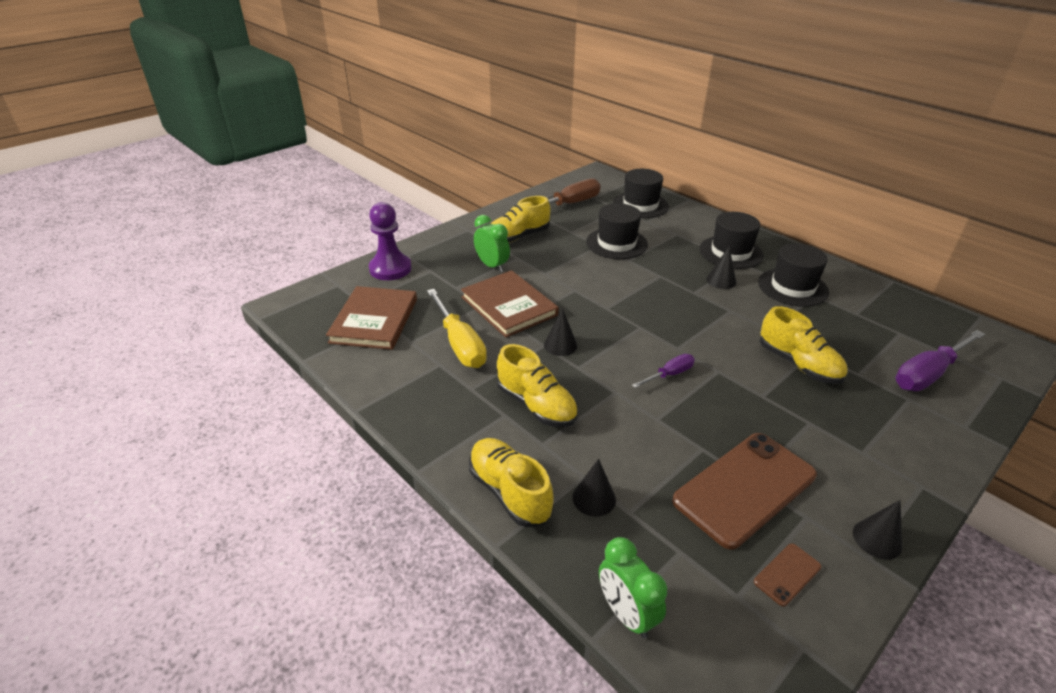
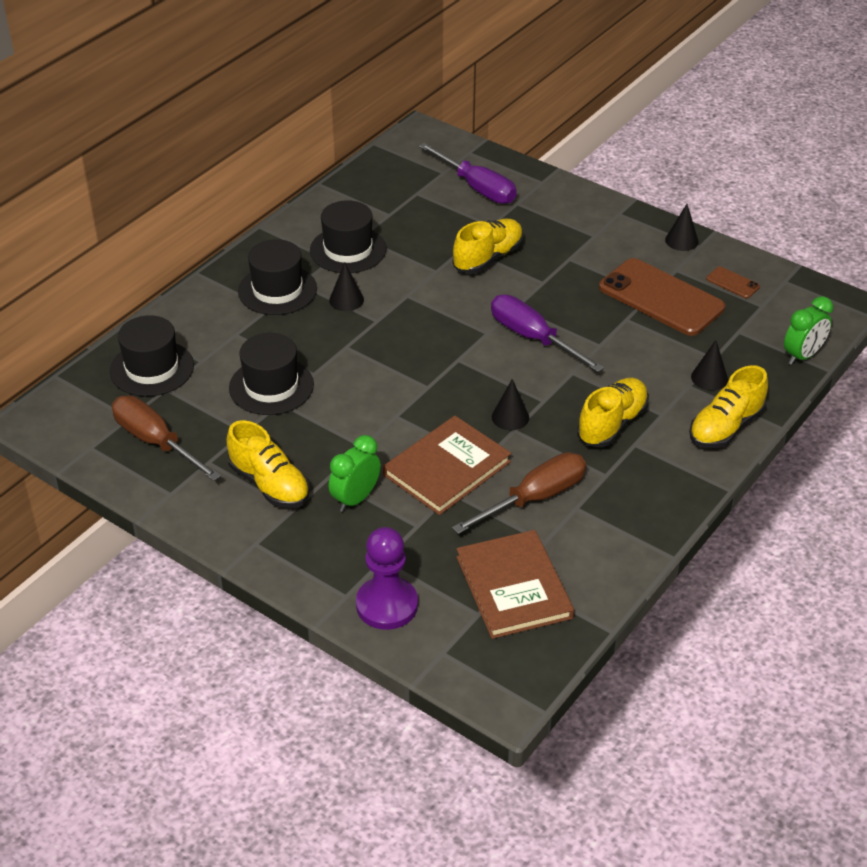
camera: 100 degrees left, 5 degrees up
(374, 320) = (514, 587): brown book -> brown book turned 75 degrees clockwise
(459, 344) = (534, 498): yellow screwdriver -> brown screwdriver
(669, 374) = (533, 338): purple screwdriver -> purple screwdriver, size x1.83

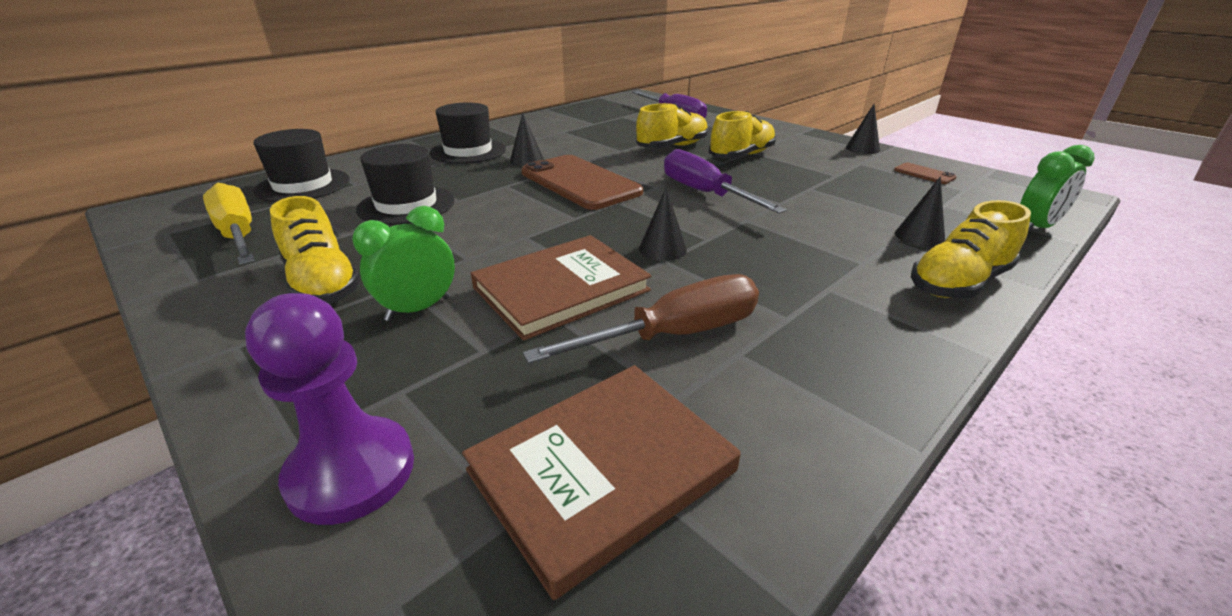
camera: 10 degrees right, 10 degrees down
(155, 442) = (238, 235): brown screwdriver -> yellow screwdriver
(348, 250) = (547, 136): black hat -> none
(514, 587) = (602, 470): brown book -> brown book turned 60 degrees clockwise
(612, 424) = (795, 266): yellow shoe -> yellow shoe (741, 156)
(661, 298) = (847, 178): brown phone -> brown phone (580, 182)

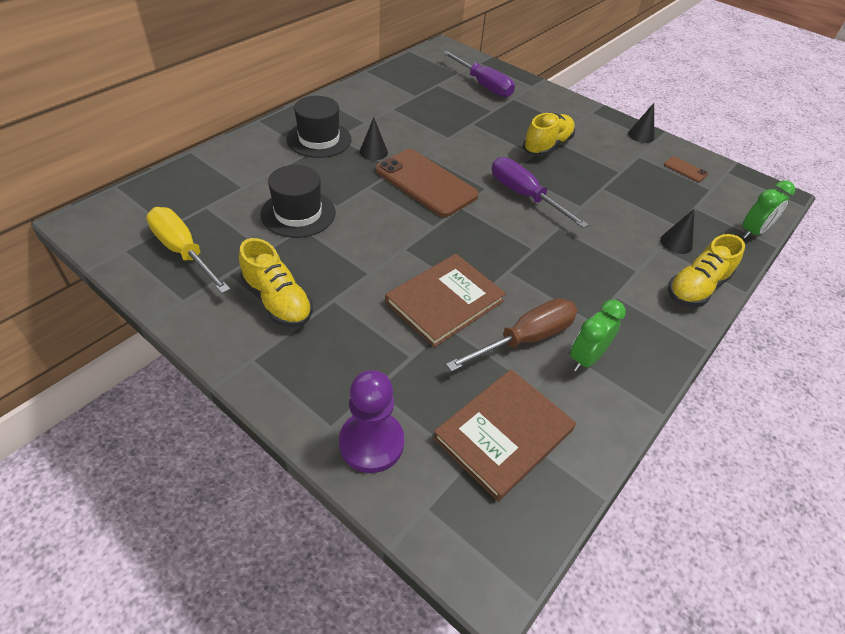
camera: 10 degrees left, 15 degrees up
(303, 185) = (199, 189): black hat -> none
(418, 309) = (356, 323): green clock -> green clock (586, 358)
(662, 249) = (504, 260): black cone -> none
(672, 147) = (489, 133): yellow shoe -> none

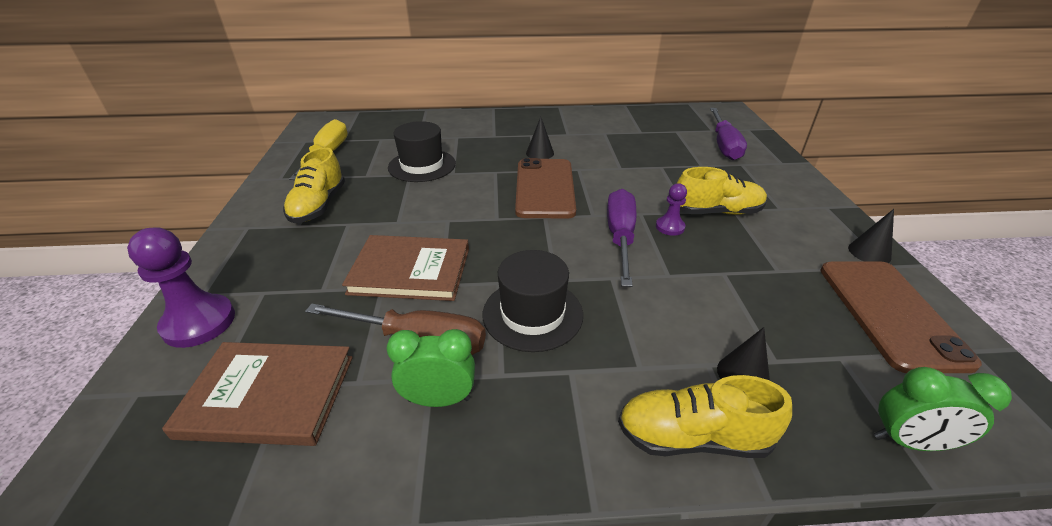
camera: 50 degrees right, 10 degrees down
(319, 139) = (514, 131): black hat -> black hat (532, 314)
(539, 172) = (670, 227): none -> purple pawn
(685, 169) = (890, 313): brown phone -> brown phone, size x2.36

